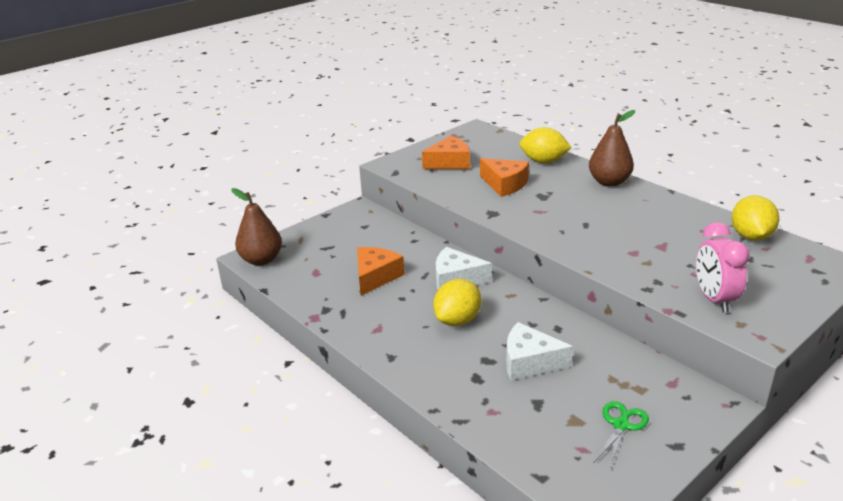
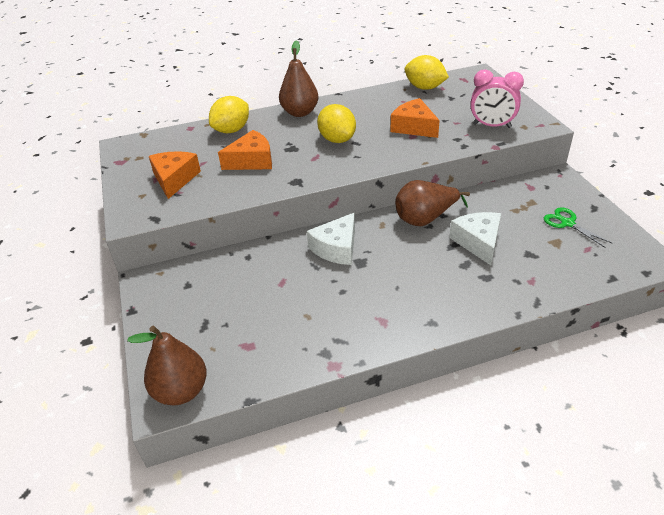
camera: 65 degrees left, 10 degrees up
(375, 277) = (292, 300): orange cheese -> orange cheese (414, 127)
(457, 320) = (400, 265): yellow lemon -> yellow lemon (337, 139)
(529, 362) = (478, 242): white cheese -> white cheese turned 135 degrees clockwise
(541, 319) = (425, 219): none -> brown pear

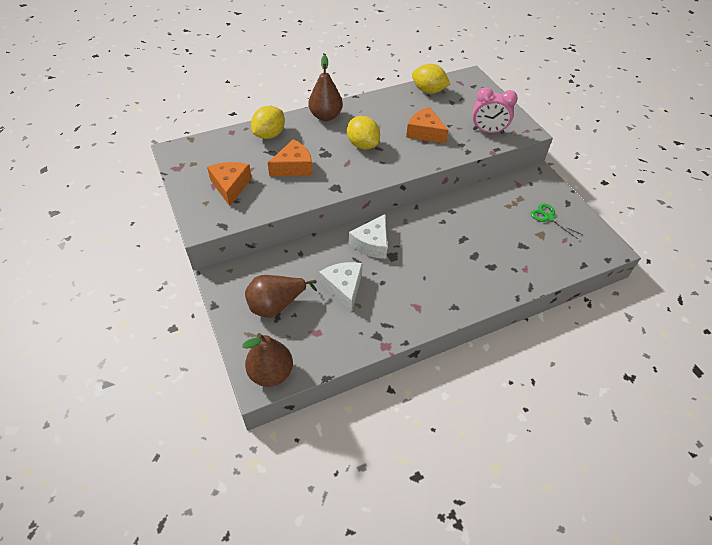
camera: 10 degrees left, 10 degrees up
(425, 219) = (439, 215): brown pear -> brown pear (276, 305)
(478, 242) = (482, 236): white cheese -> white cheese (343, 288)

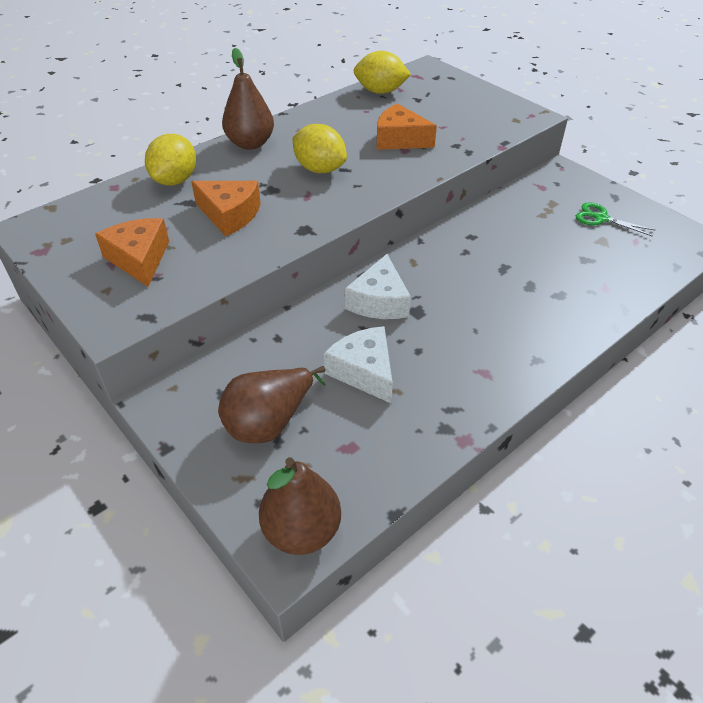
camera: 15 degrees left, 5 degrees down
(294, 167) = (229, 215): orange cheese -> orange cheese turned 75 degrees clockwise
(488, 131) = (482, 124): pink clock -> none

